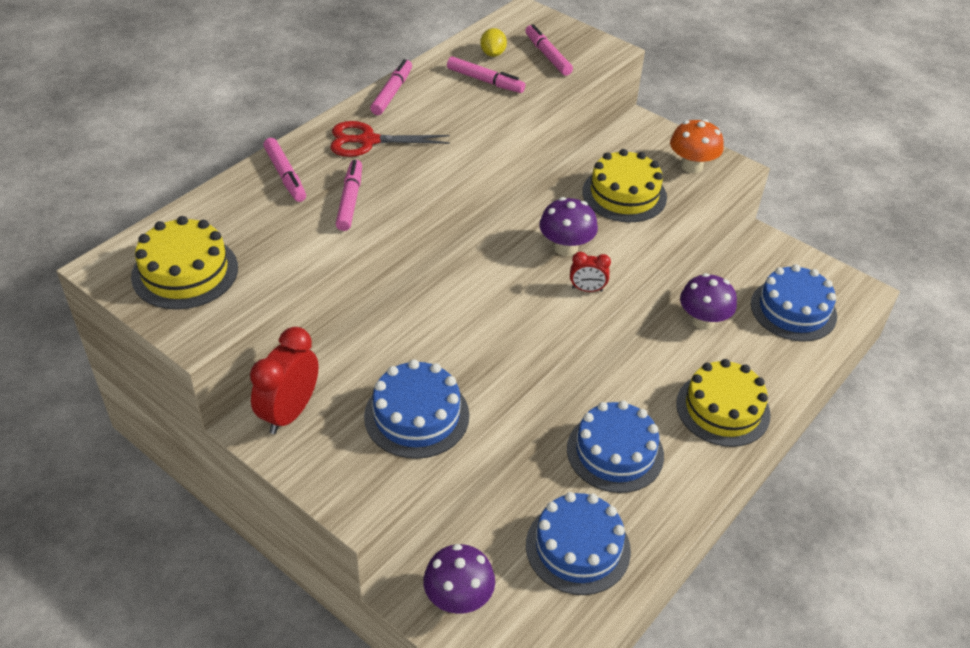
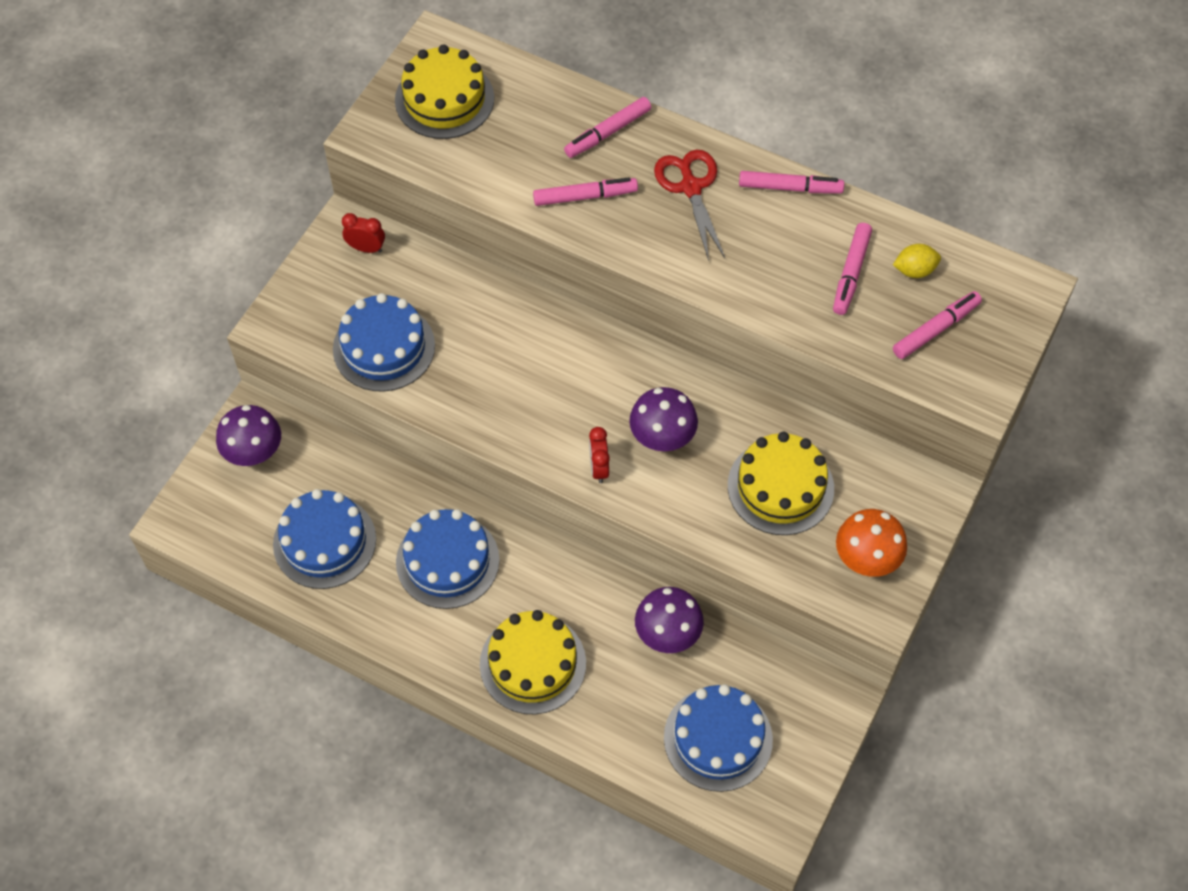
camera: 80 degrees right, 15 degrees up
(290, 412) = (366, 248): red clock -> red clock, size x0.55

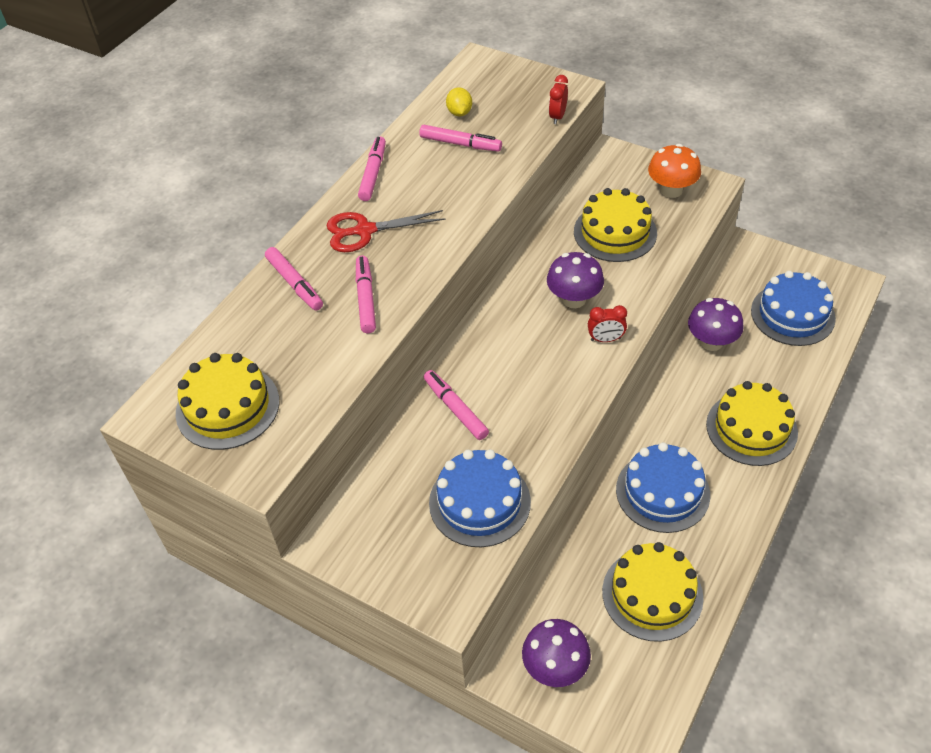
camera: 85 degrees left, 10 degrees down
(324, 541) = (652, 594): blue cake -> yellow cake
(366, 248) = (358, 523): red clock -> red clock (557, 117)
(935, 329) = (513, 105): pink marker -> pink marker (455, 409)

